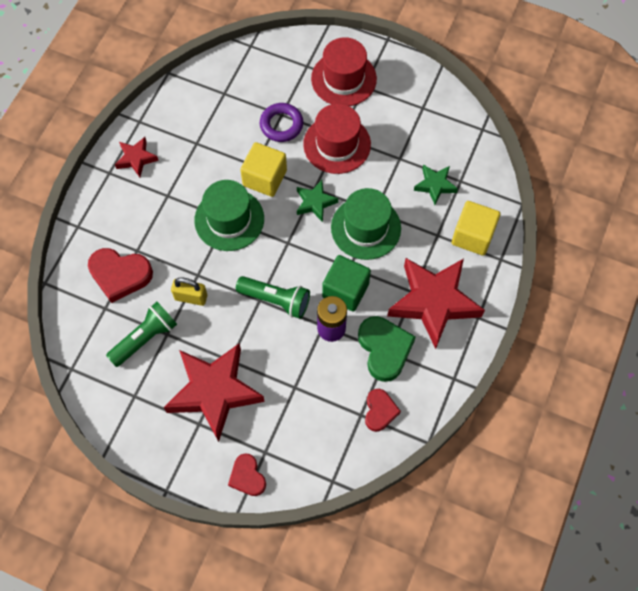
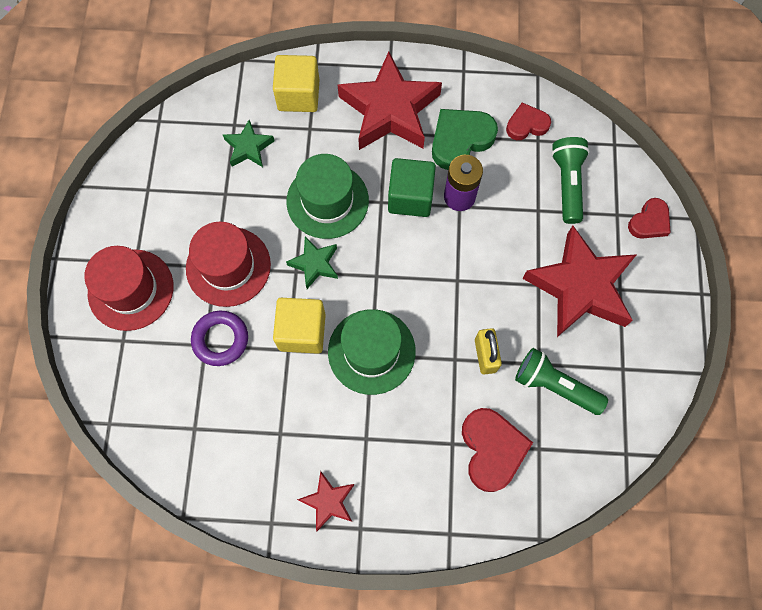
camera: 110 degrees left, 5 degrees up
(276, 300) = (450, 263): green flashlight -> green flashlight (567, 184)

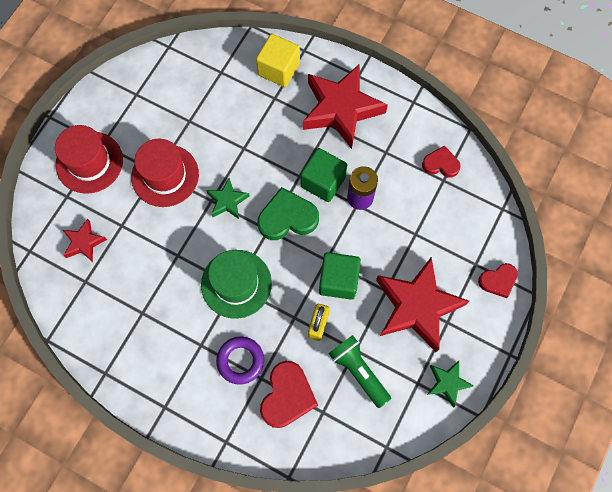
camera: 25 degrees right, 0 degrees up
(220, 339) = (134, 226): purple ring -> purple ring (240, 361)
(249, 147) = (223, 93): green star -> green star (447, 383)
(302, 331) = (194, 246): yellow cube -> none
(327, 201) = (260, 158): green hat -> none
(328, 501) = (151, 377): red star -> red star (84, 242)
(460, 140) = (383, 154): green heart -> green heart (287, 218)
(482, 297) = (338, 280): none -> green cube
(567, 184) = (448, 223): green flashlight -> none

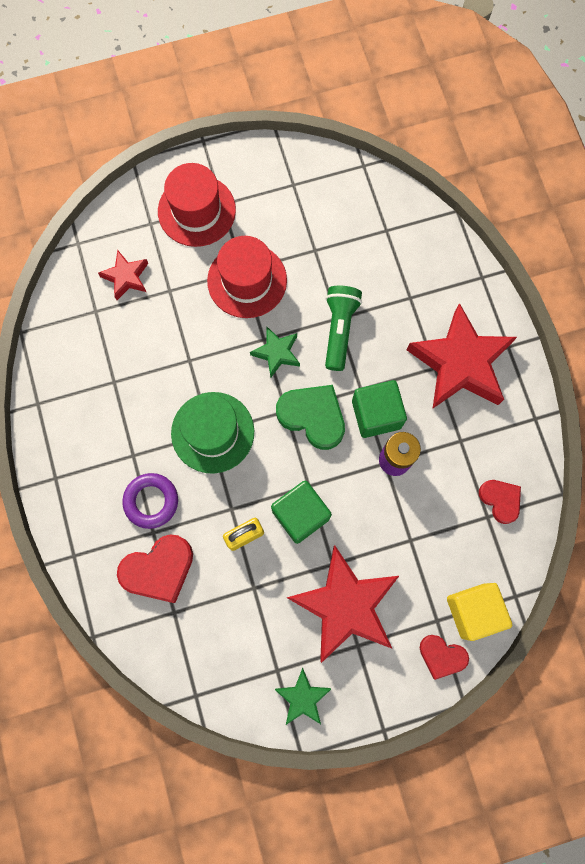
camera: 45 degrees right, 5 degrees up
(279, 69) = (441, 274): yellow cube -> yellow cube (473, 611)
(358, 371) = (237, 609): green flashlight -> green flashlight (339, 330)

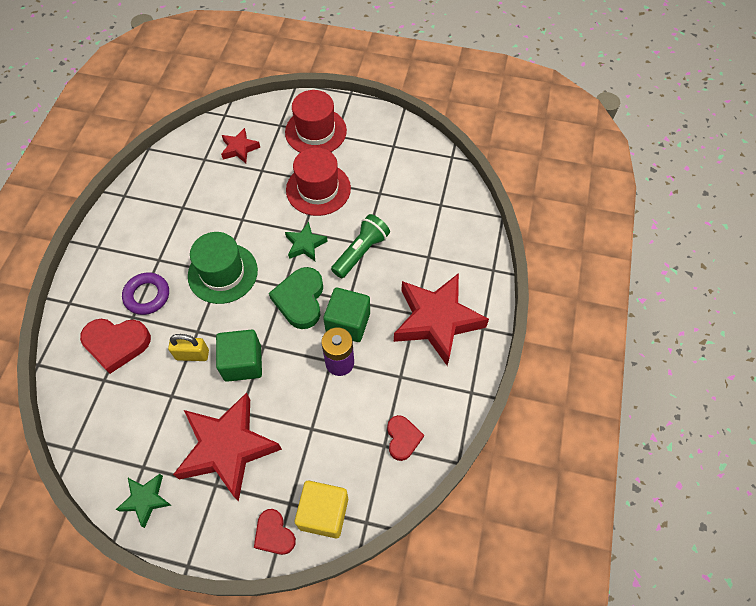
camera: 30 degrees right, 15 degrees down
(313, 417) = (300, 300): green heart -> green heart turned 150 degrees counterclockwise

